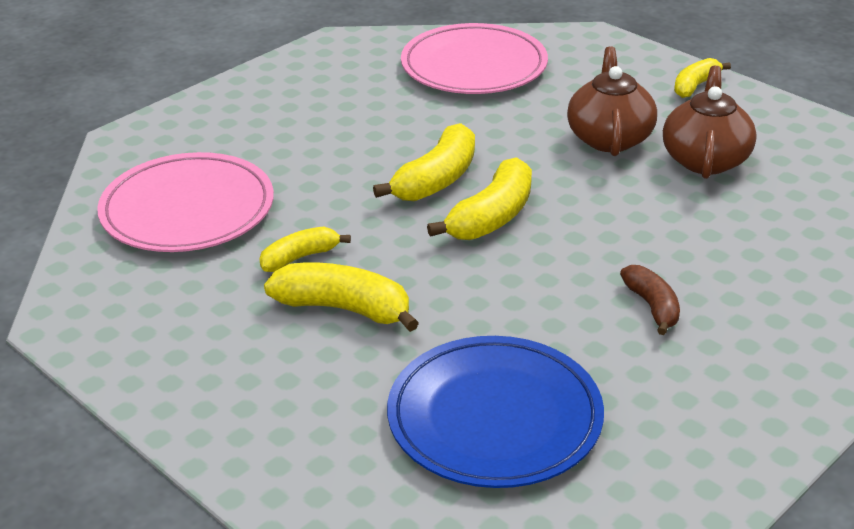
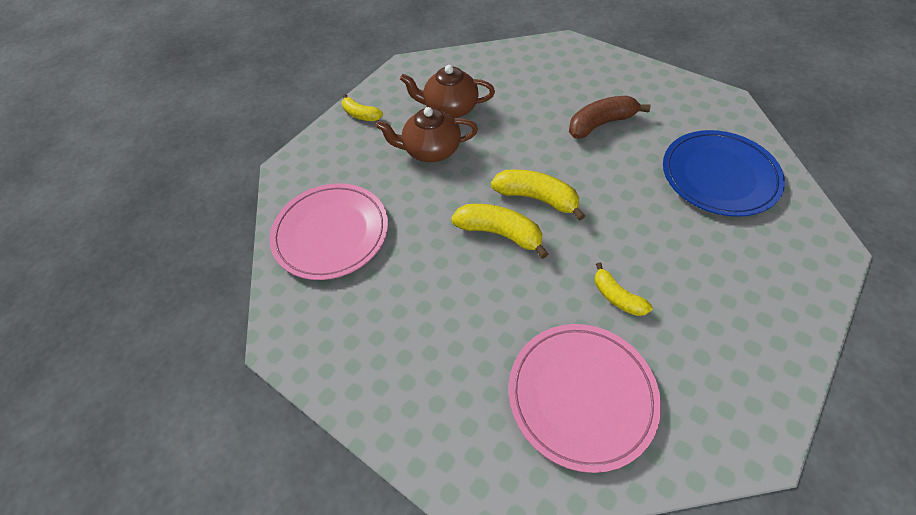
camera: 95 degrees left, 20 degrees up
(344, 308) = (661, 259): yellow banana -> none
(652, 306) = (601, 124): brown banana -> brown banana, size x1.60

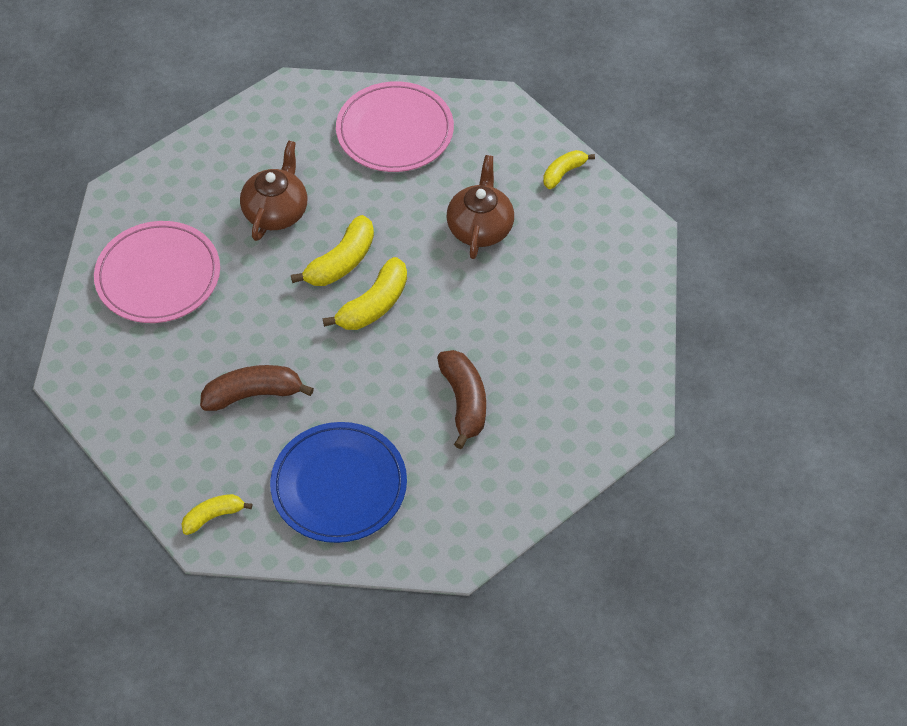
camera: 100 degrees right, 0 degrees up
(450, 108) = (545, 259): brown teapot -> brown teapot (276, 211)
(617, 297) = (233, 332): yellow banana -> yellow banana (213, 516)
(673, 258) = (253, 394): none -> brown banana

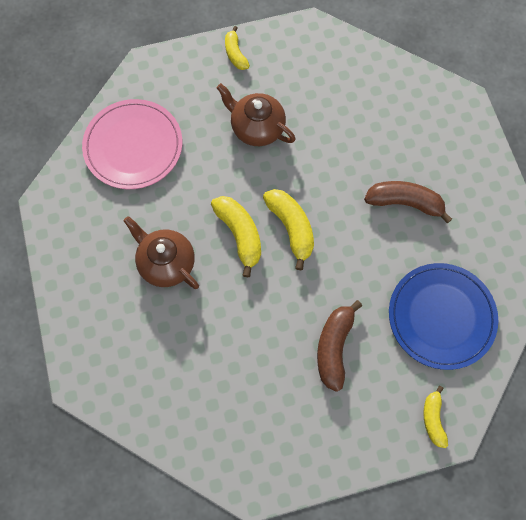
camera: 65 degrees left, 15 degrees up
(158, 276) = (184, 378): pink plate -> none

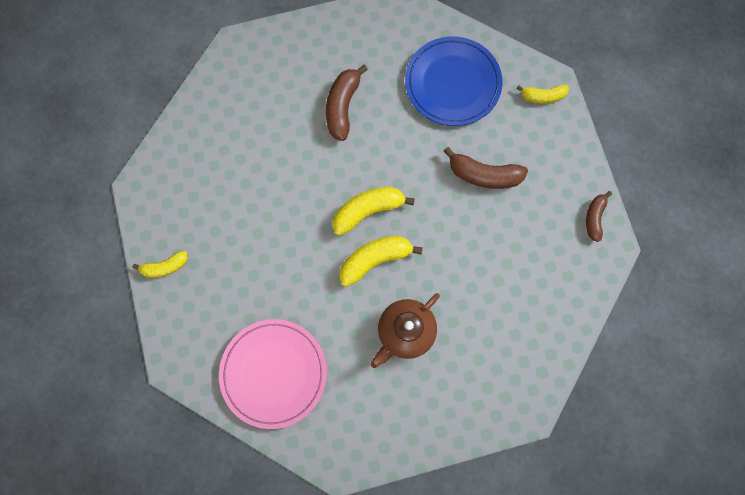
camera: 90 degrees left, 5 degrees up
(256, 128) = (256, 244): brown teapot -> none
(286, 470) = (594, 218): none -> brown banana

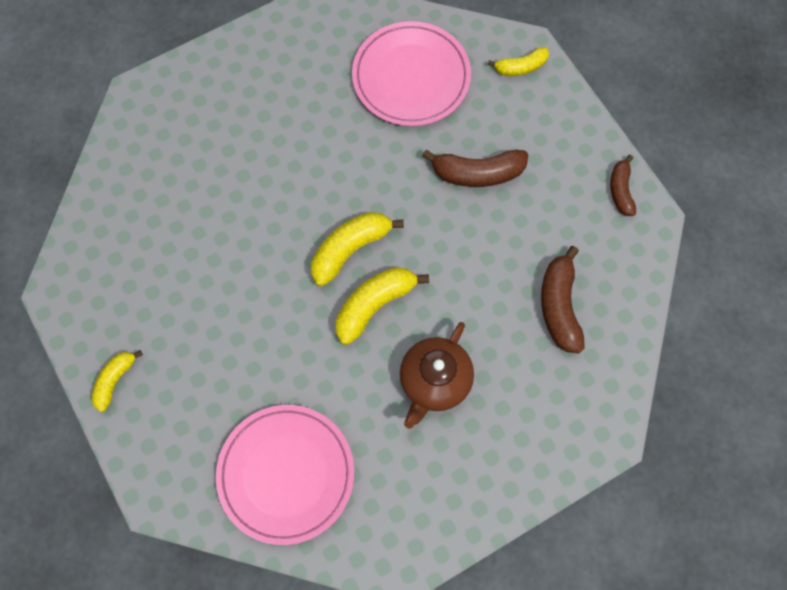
camera: 15 degrees left, 5 degrees down
(165, 267) = (115, 380): yellow banana -> yellow banana turned 150 degrees clockwise
(342, 107) = (286, 135): brown banana -> brown banana (559, 306)
(452, 83) = (411, 77): blue plate -> pink plate

